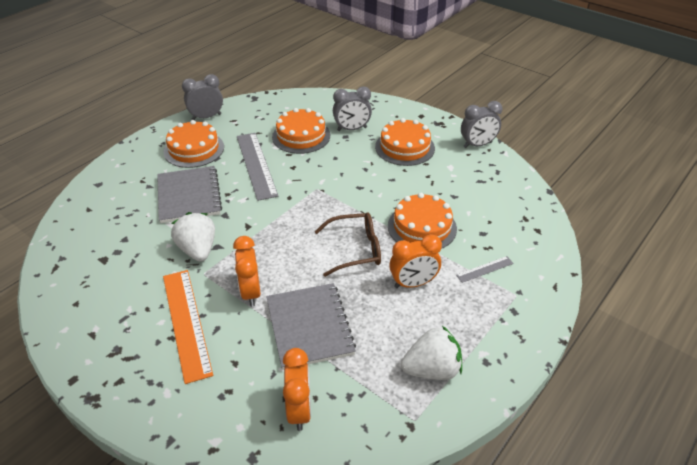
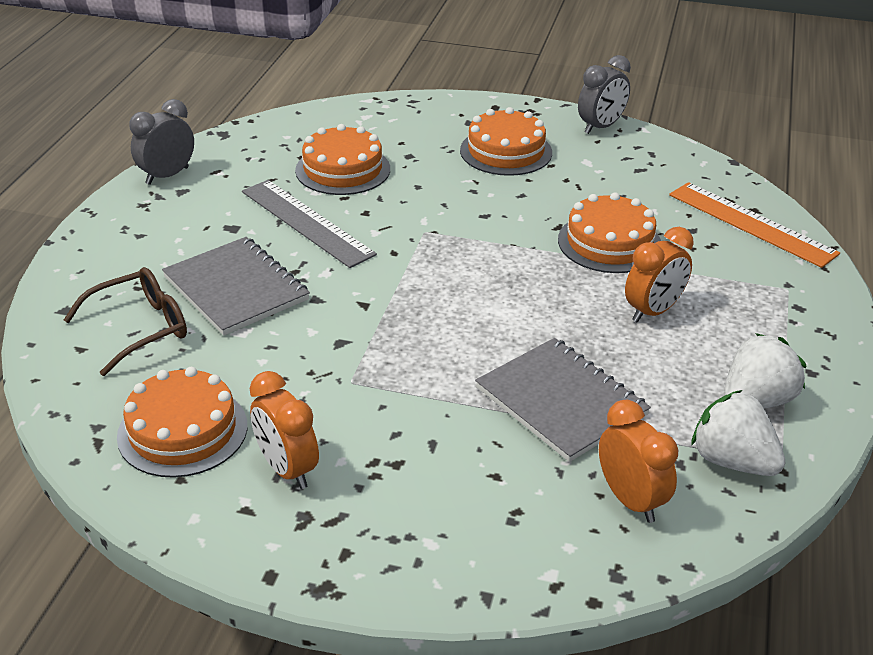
camera: 25 degrees left, 5 degrees down
(186, 323) = (381, 450): orange ruler -> orange ruler (751, 224)
(194, 149) = (186, 224): orange cake -> orange cake (182, 431)
(198, 250) = (315, 354): white strawberry -> white strawberry (732, 461)
(250, 292) = (442, 385): orange clock -> orange clock (287, 469)
(352, 129) = (411, 144): grey clock -> none
(356, 249) = (544, 292): brown glasses -> brown glasses (140, 328)
(484, 269) = (727, 270): grey ruler -> none

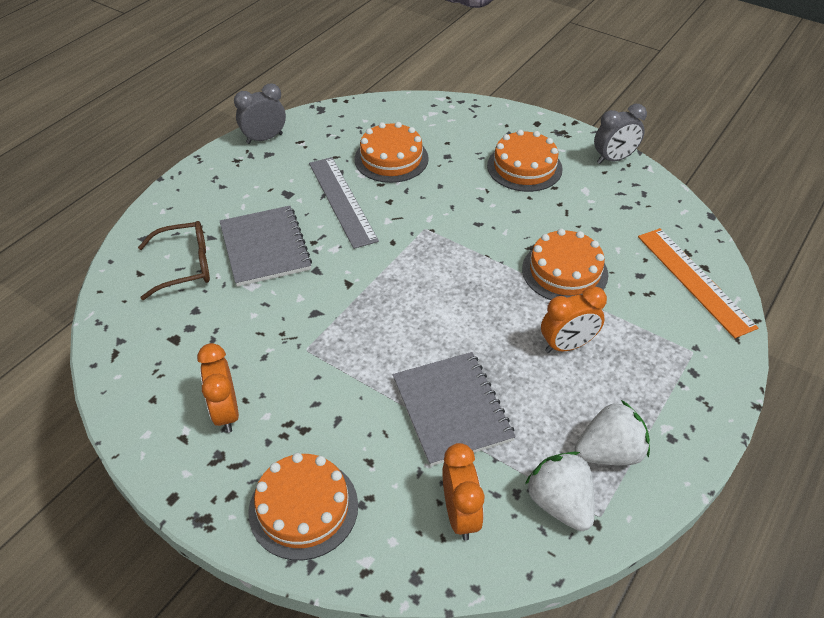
camera: 20 degrees right, 10 degrees up
(182, 431) = (172, 359): orange cake -> orange cake (303, 508)

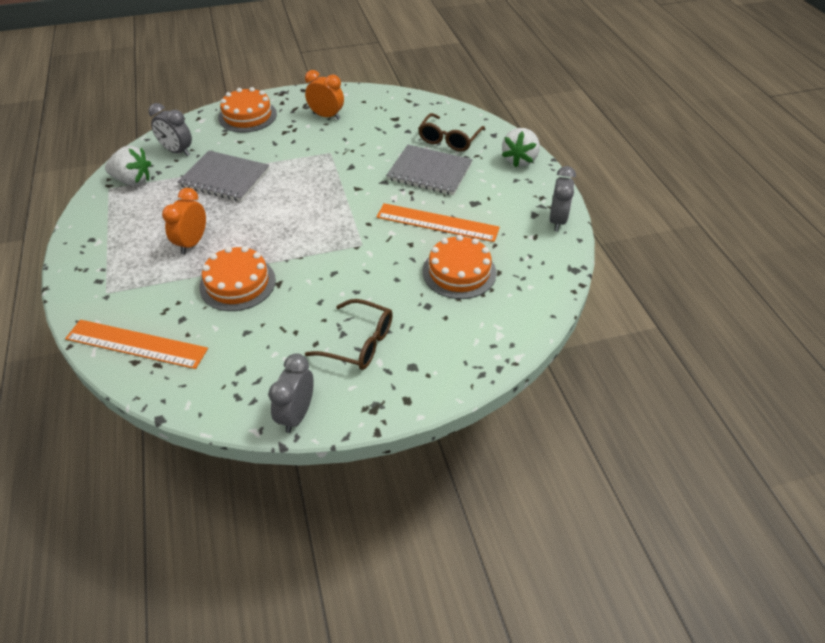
camera: 130 degrees right, 0 degrees up
(342, 201) = (437, 222): grey ruler -> orange ruler
(460, 514) = (177, 151): orange clock -> grey clock
(524, 167) = (359, 343): orange cake -> brown glasses
(609, 452) = (123, 212): white strawberry -> white strawberry (519, 160)

